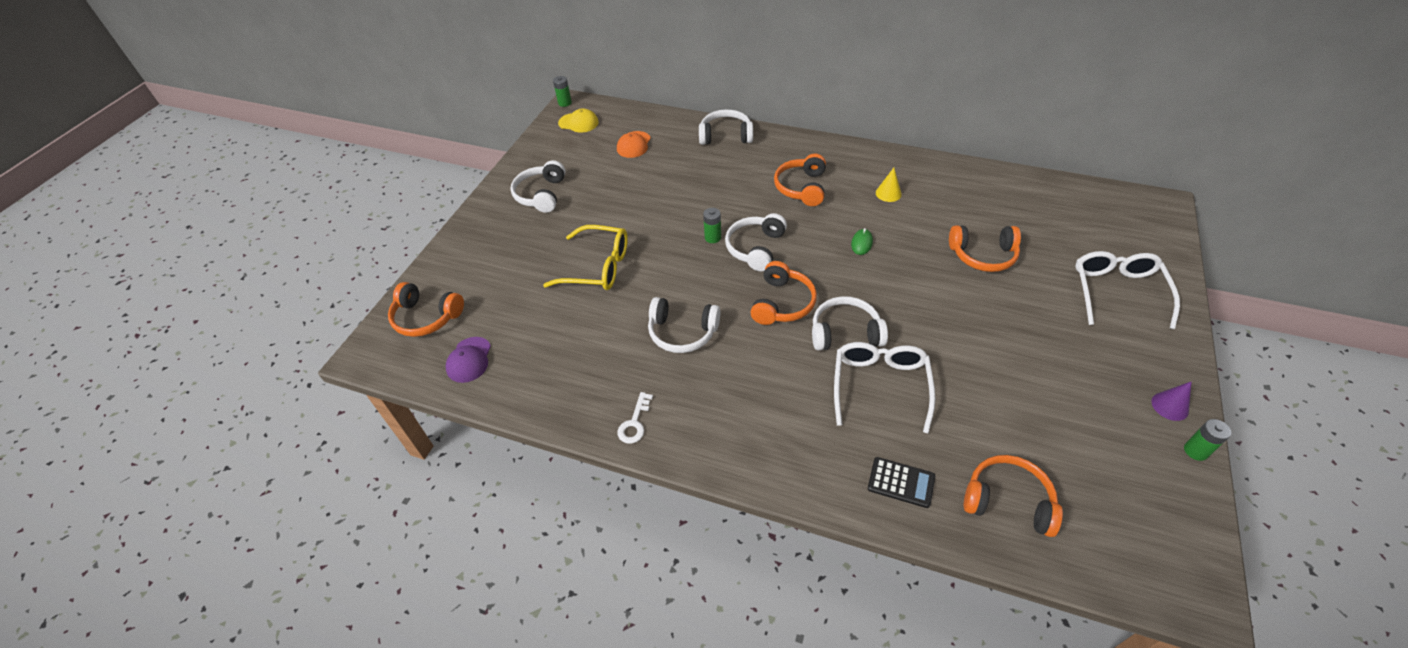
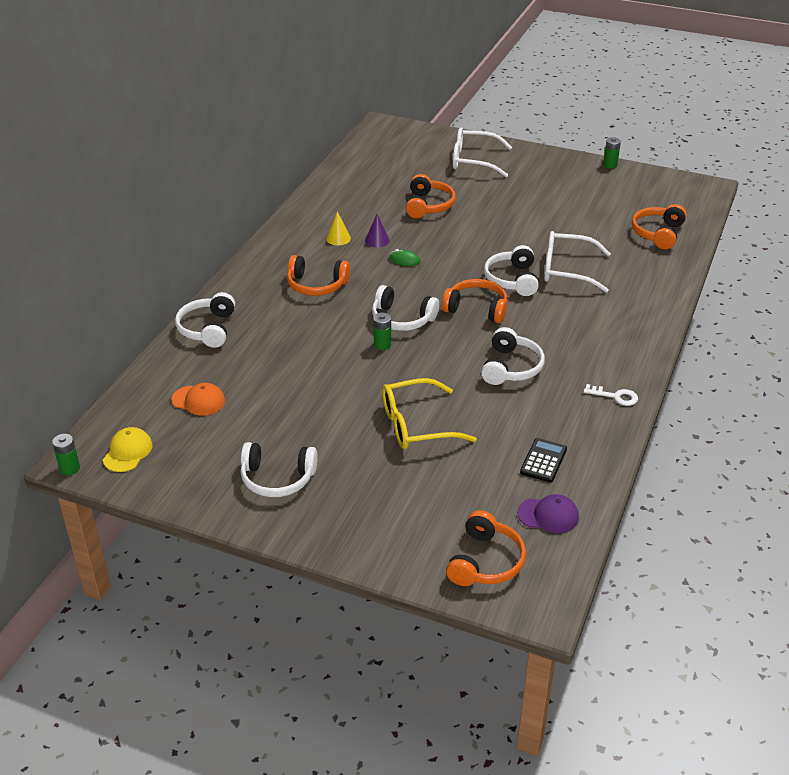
camera: 90 degrees left, 10 degrees down
(598, 267) = (416, 425): yellow glasses -> yellow glasses turned 120 degrees counterclockwise
(901, 482) = (651, 271): black calculator -> black calculator (543, 461)
(1170, 406) = (576, 165): purple cone -> purple cone (377, 240)

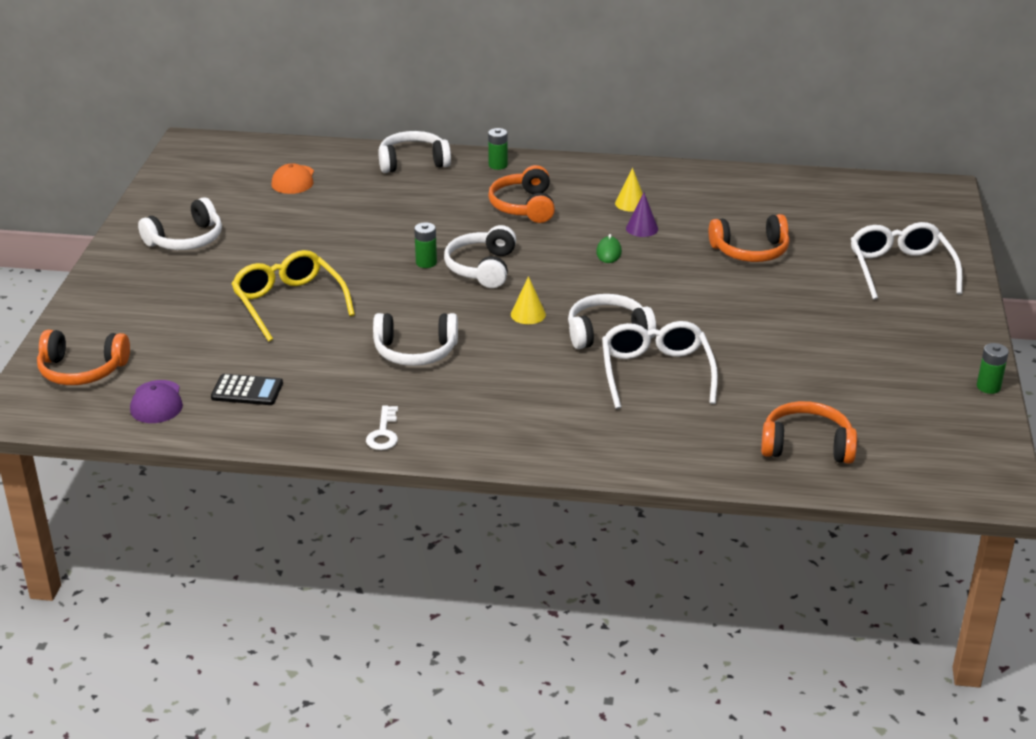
camera: 75 degrees right, 5 degrees down
(70, 468) = (181, 142): green battery -> green battery (498, 165)
(128, 452) = (209, 162): yellow cap -> none
(277, 478) = (186, 240): white headphones -> white headphones turned 120 degrees counterclockwise
(477, 308) = (528, 314): orange headphones -> yellow cone

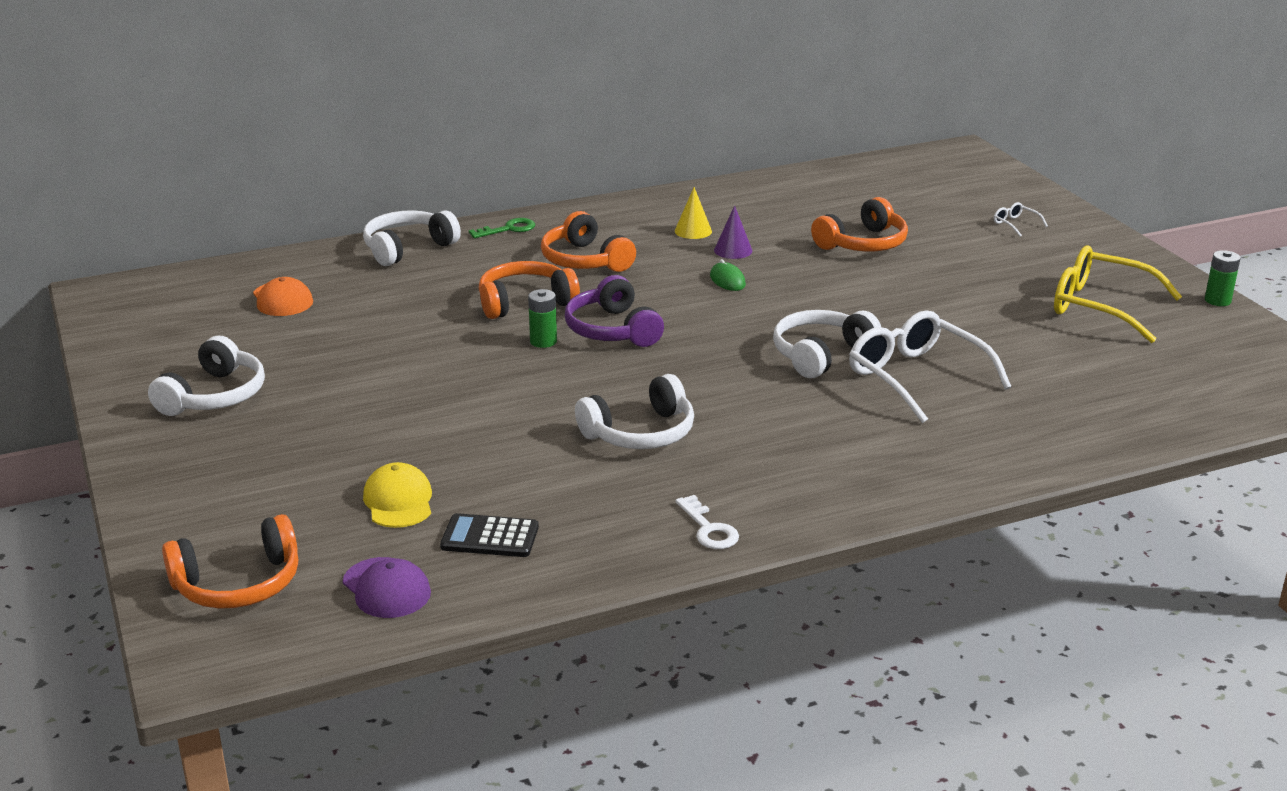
camera: 30 degrees left, 5 degrees down
(219, 348) = (398, 501): none -> yellow cap
(247, 391) = (490, 537): black calculator -> black calculator turned 150 degrees counterclockwise
(289, 303) = (429, 427): yellow glasses -> yellow glasses (1100, 307)
(482, 268) = (612, 330): white headphones -> purple headphones
(498, 165) = (508, 229): green battery -> green key
(528, 314) = (718, 361): yellow cone -> none
(806, 445) = (1138, 399): orange headphones -> orange headphones (525, 302)
(900, 269) = (1015, 224): white glasses -> white glasses, size x0.41

